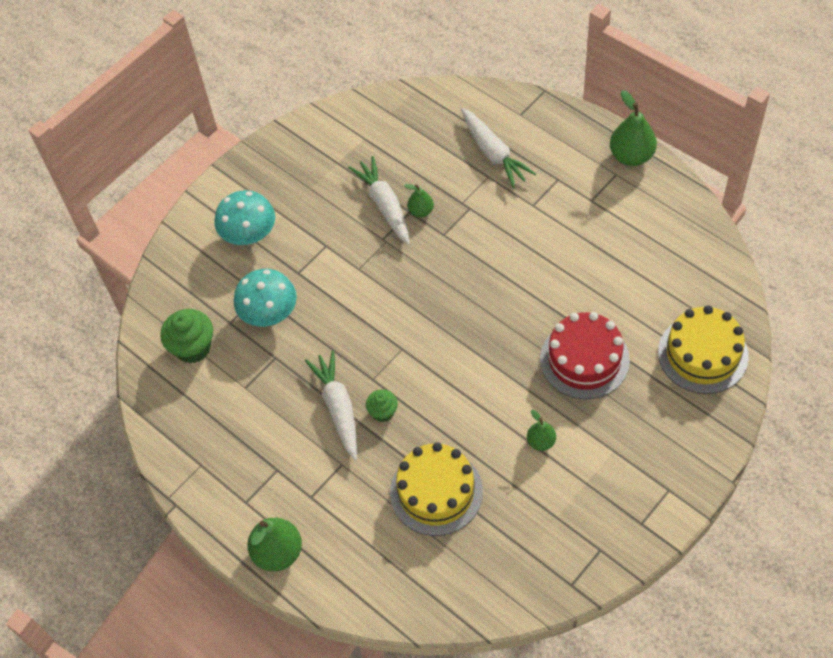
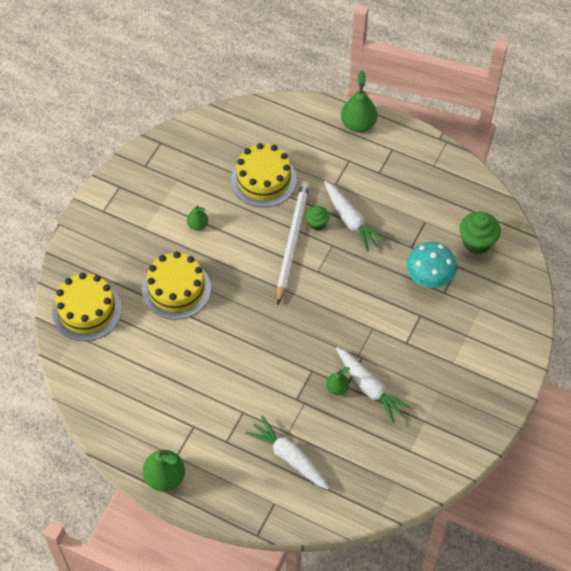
camera: 160 degrees right, 0 degrees up
(249, 235) = (473, 339): turquoise mushroom -> none
(422, 394) = (292, 241): none -> white pencil
(584, 359) = (176, 289): red cake -> yellow cake

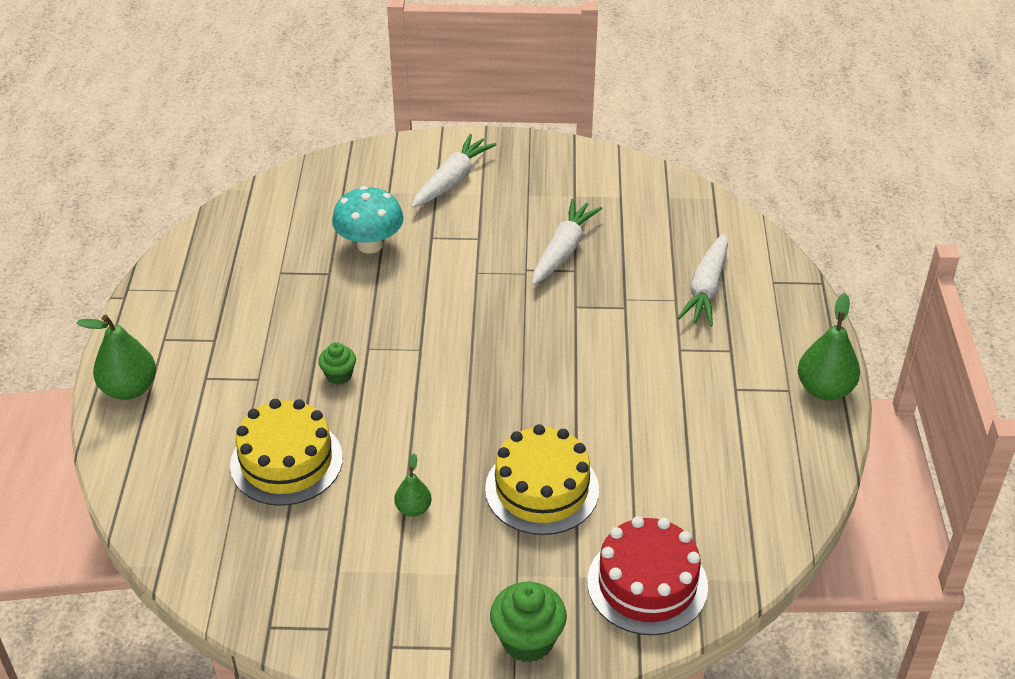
camera: 115 degrees left, 15 degrees down
(87, 310) = (647, 584): yellow cake -> red cake
(292, 241) = (384, 391): white pencil -> none
(337, 388) = (584, 277): green pear -> none
(351, 220) = (315, 342): white carrot -> white carrot (452, 180)
(477, 242) = (290, 219): green cupcake -> green cupcake (527, 640)

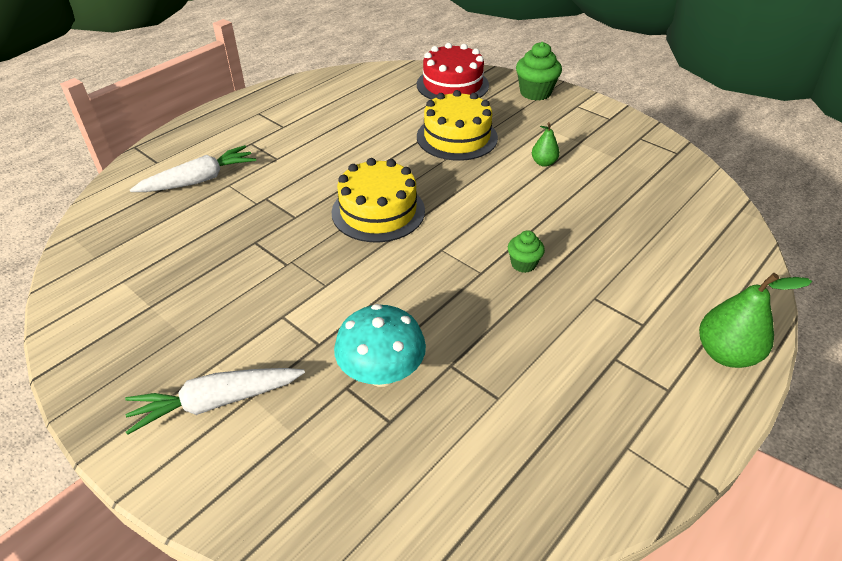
camera: 140 degrees left, 0 degrees up
(286, 461) = (610, 226): yellow cake -> yellow cake (378, 211)
(563, 250) = (237, 262): white carrot -> none
(824, 389) = (241, 104): green pear -> none

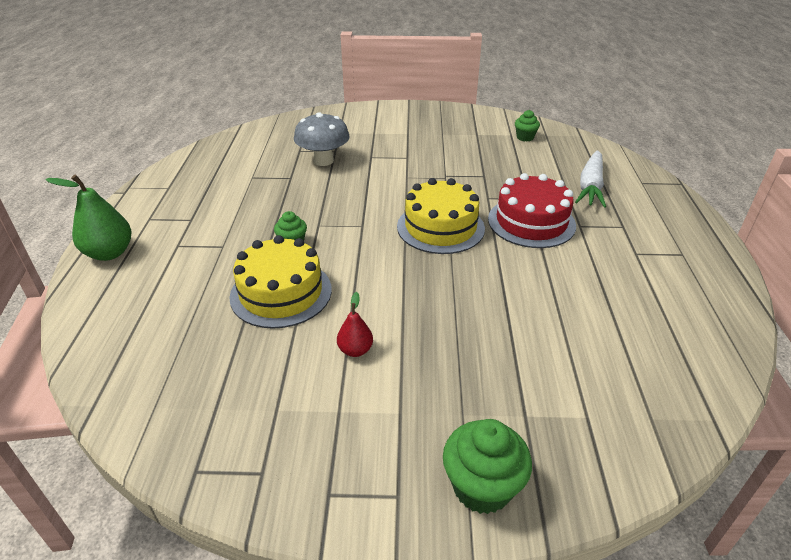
camera: 140 degrees right, 5 degrees down
(120, 267) = (525, 137): none -> green cupcake
(216, 402) = (386, 126): white carrot -> none
(382, 373) = (323, 161): turquoise mushroom -> grey mushroom
(452, 85) = (600, 423): red cake -> red cake (531, 222)
(457, 137) = (478, 333): yellow cake -> yellow cake (281, 293)
(543, 163) = (355, 350): green pear -> red pear

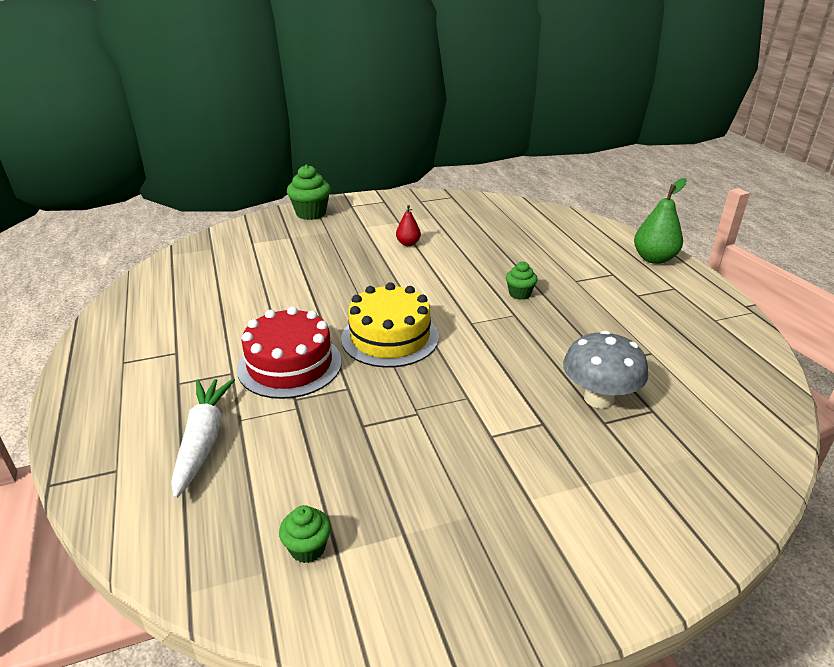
camera: 160 degrees right, 5 degrees down
(281, 293) = (489, 261): yellow cake -> none

